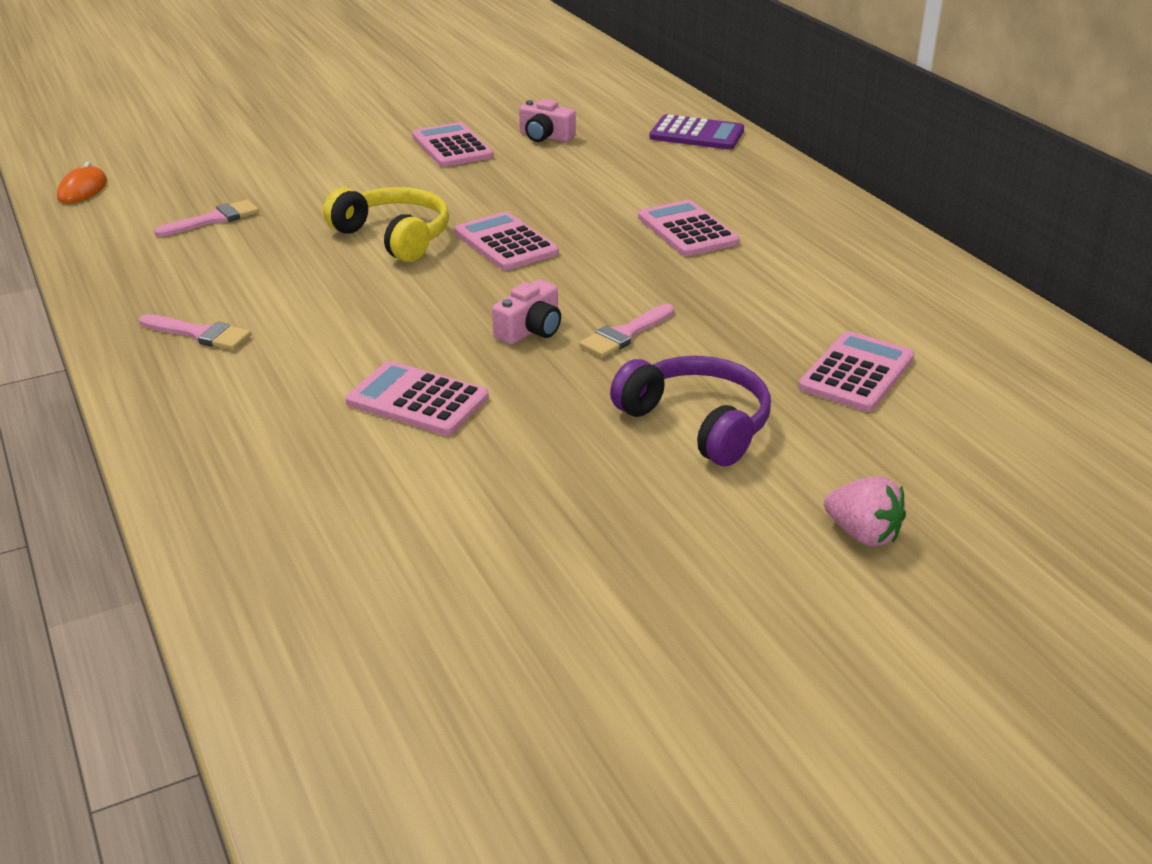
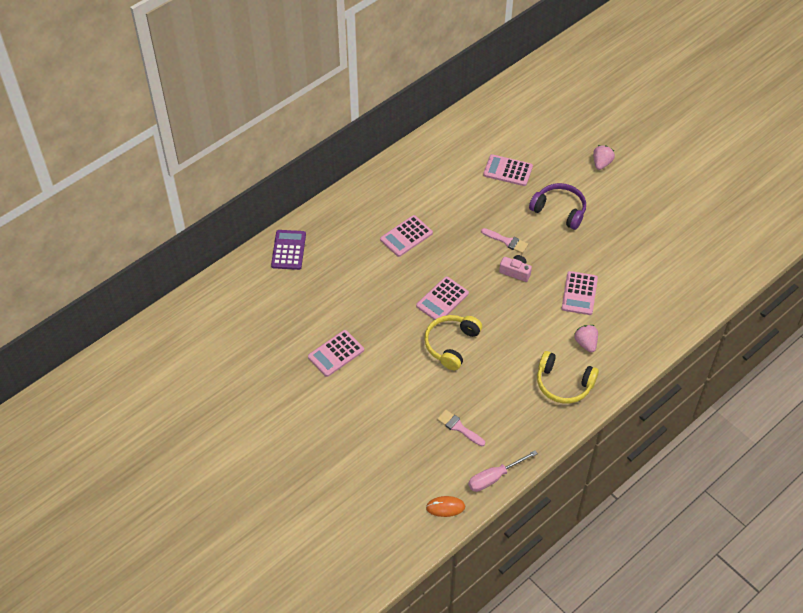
camera: 105 degrees left, 20 degrees up
(84, 234) = (494, 477): none -> pink screwdriver
(200, 334) = (563, 384): pink brush -> yellow headphones
(274, 380) = (586, 343): none -> pink strawberry
(545, 136) = (310, 315): pink camera -> none
(697, 423) = (559, 210): purple headphones -> purple headphones turned 90 degrees clockwise

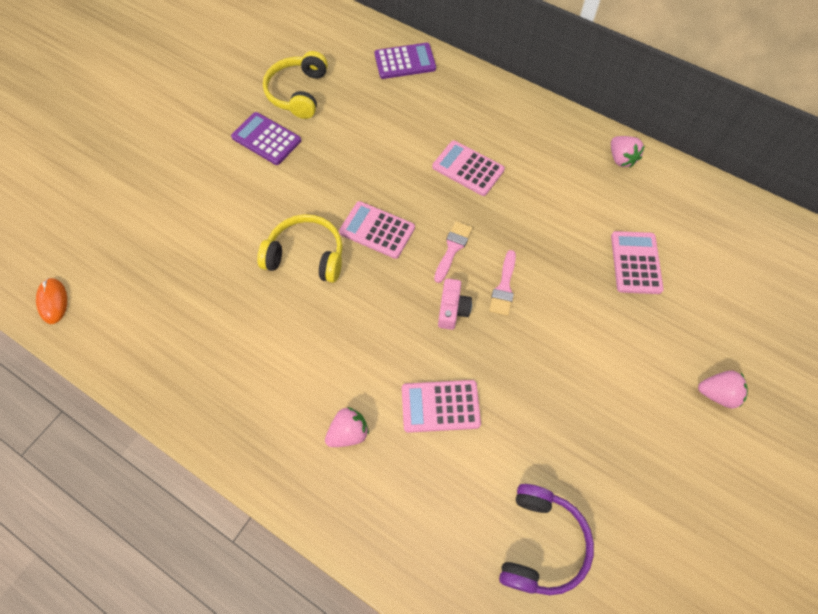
camera: 75 degrees right, 10 degrees up
(336, 353) = (266, 139): pink calculator -> purple calculator
(426, 152) = (621, 159): none -> pink strawberry
(458, 427) = (176, 291): pink brush -> pink brush (452, 248)
(494, 477) = (101, 351): pink screwdriver -> none
(559, 210) = (591, 347): purple headphones -> purple headphones (541, 543)
(563, 384) = (268, 413): yellow headphones -> yellow headphones (298, 93)

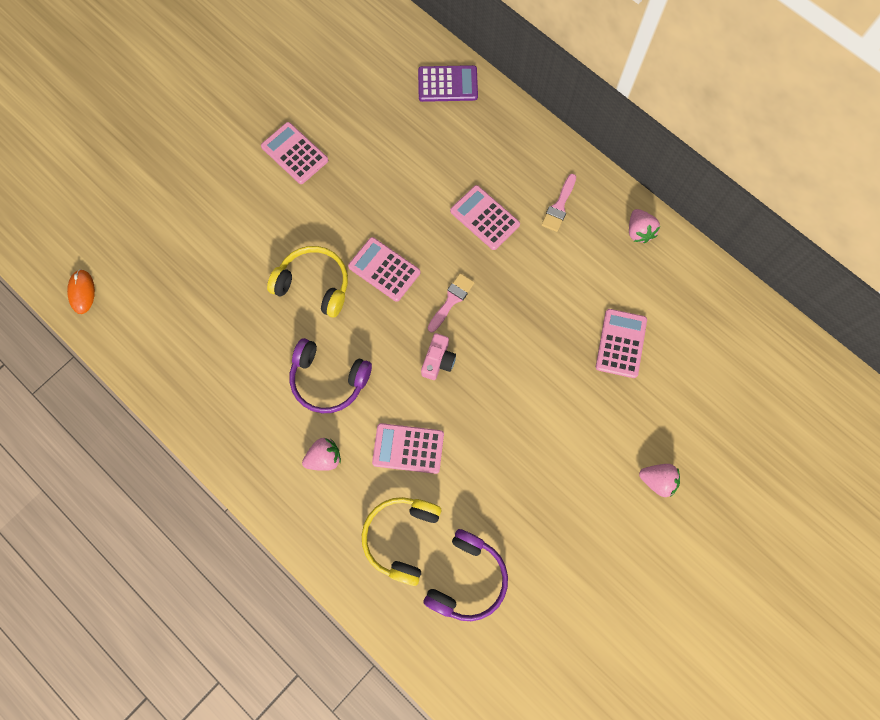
camera: 10 degrees right, 10 degrees up
(266, 139) = (294, 153): purple calculator -> pink calculator
(298, 93) = (333, 105): yellow headphones -> yellow headphones (401, 537)
(338, 348) = (328, 379): none -> purple headphones
(504, 287) = (490, 347): pink brush -> pink brush (559, 206)

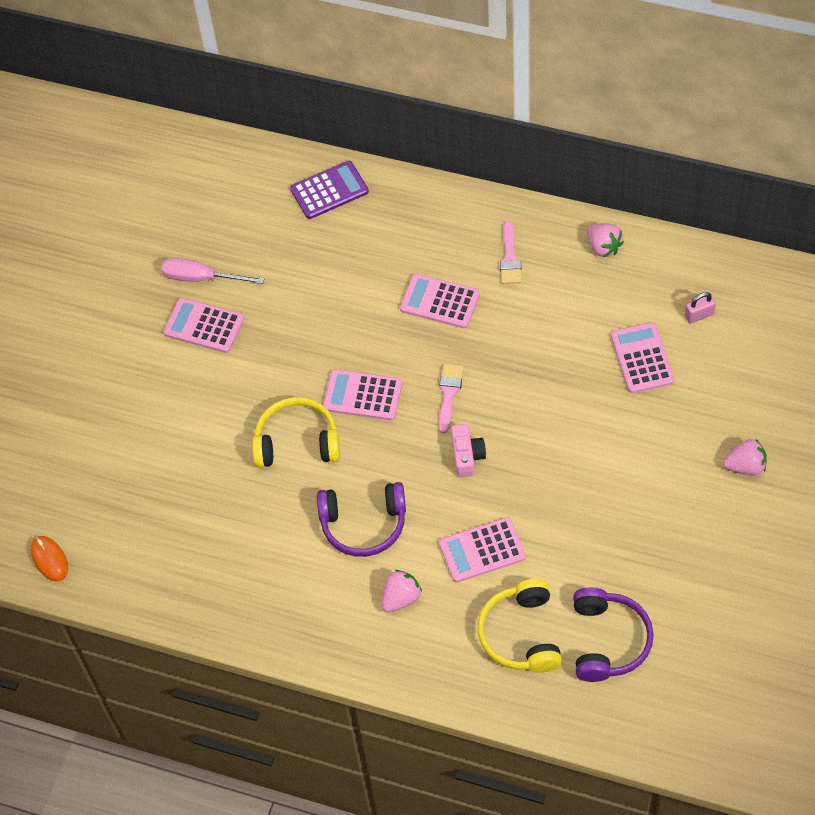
camera: 20 degrees left, 15 degrees down
(313, 113) = (201, 278): none -> pink screwdriver
(687, 328) = (699, 315): none -> pink padlock

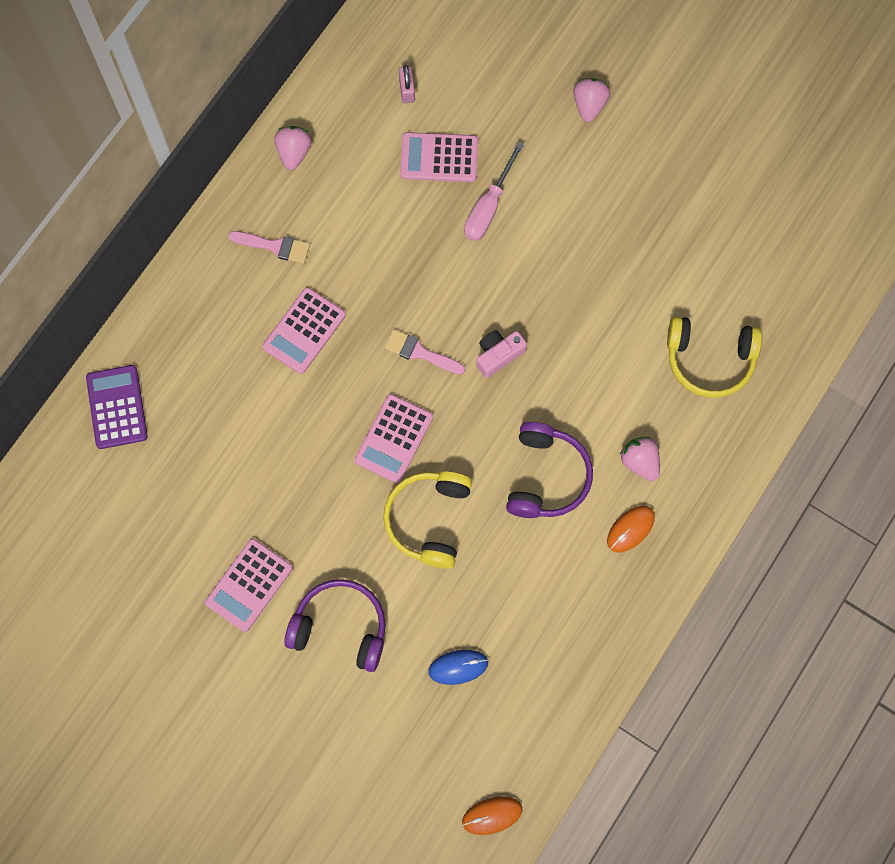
camera: 80 degrees left, 15 degrees up
(172, 499) = (458, 667): none -> blue mouse
(201, 278) = (184, 574): pink screwdriver -> pink screwdriver (488, 207)
(334, 606) = (630, 529): none -> orange mouse
(467, 456) = (498, 355): pink camera -> pink camera turned 45 degrees counterclockwise
(482, 550) = (609, 370): pink calculator -> none
(603, 247) = (294, 152): pink strawberry -> pink strawberry turned 60 degrees counterclockwise
(608, 641) = (737, 284): purple headphones -> purple headphones (340, 628)

